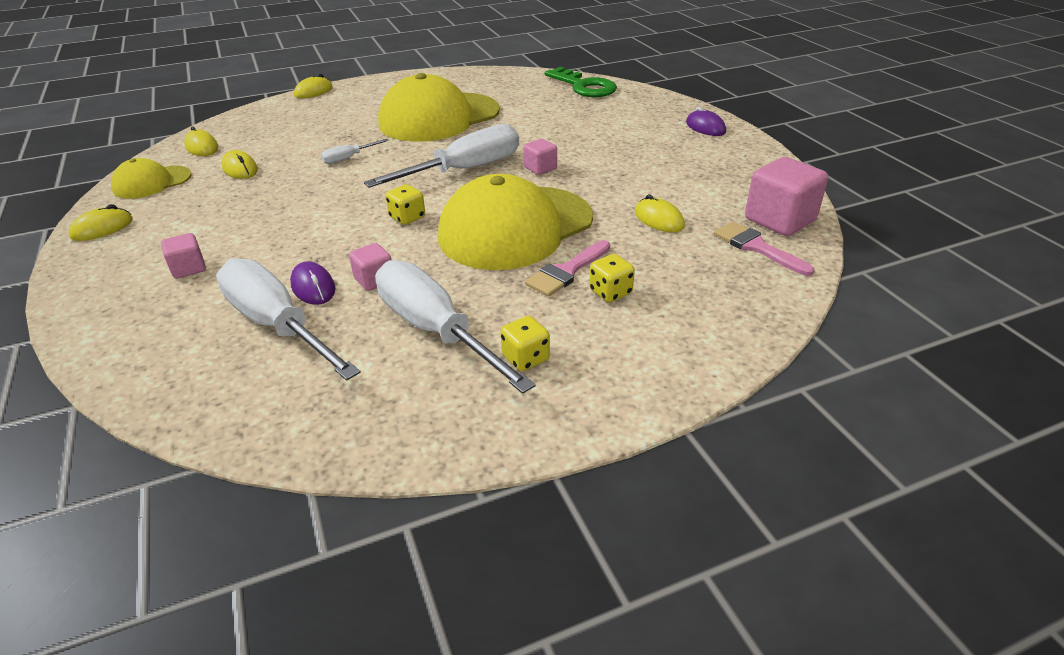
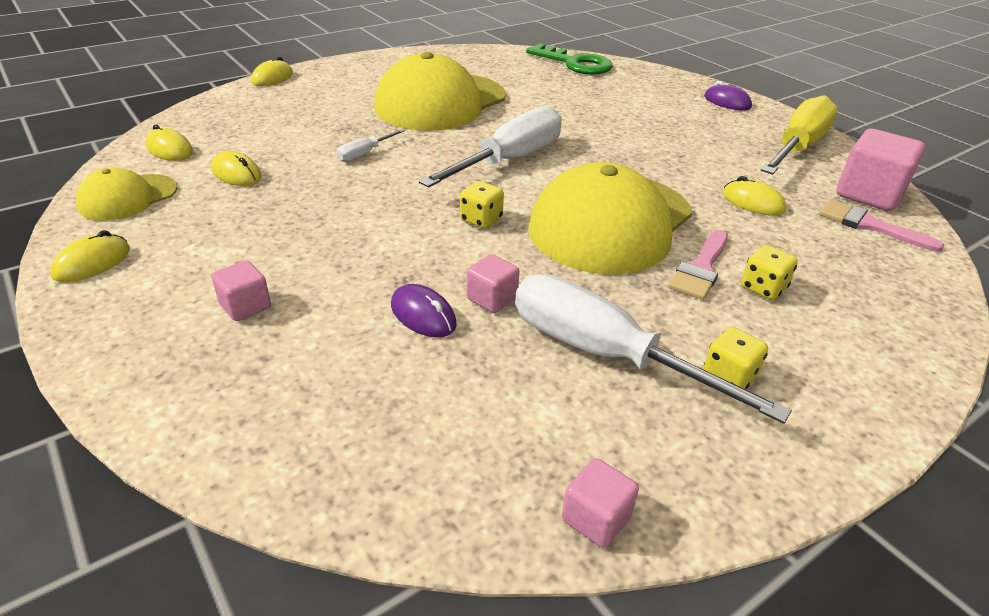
camera: 15 degrees left, 0 degrees up
(277, 325) = (408, 369): white screwdriver -> none
(540, 168) = (591, 154): pink cube -> pink cube (596, 518)
(743, 173) = (797, 147): none -> yellow screwdriver

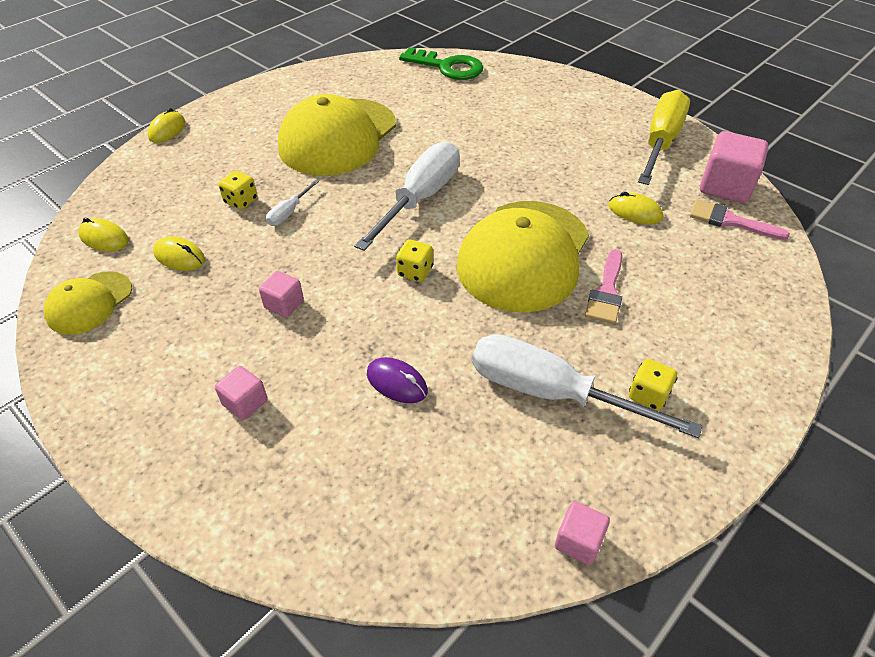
camera: 10 degrees left, 10 degrees up
(92, 263) = (90, 383): yellow mouse -> none
(492, 299) = (448, 355): pink cube -> pink cube (284, 304)
(727, 102) = (592, 96): purple mouse -> none
(763, 288) = (658, 303): yellow dice -> yellow dice (241, 201)

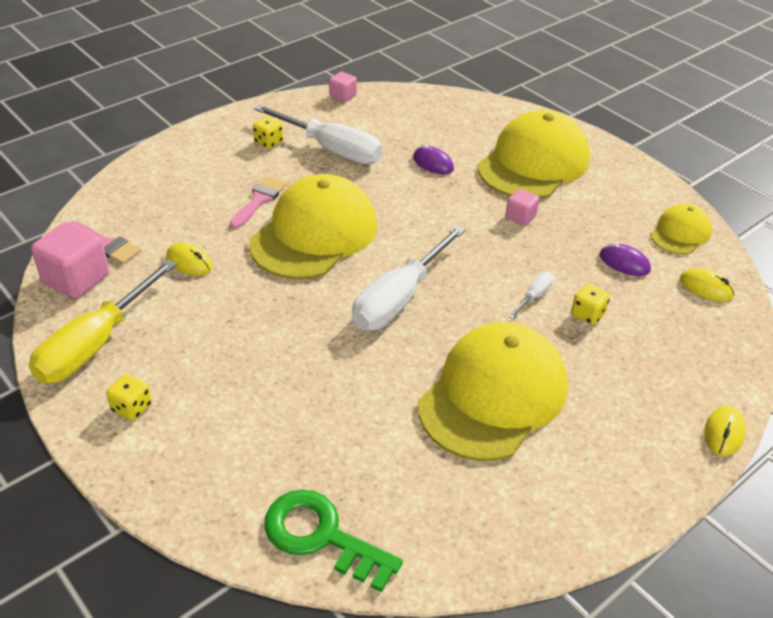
camera: 175 degrees left, 5 degrees down
(179, 257) = (624, 263): yellow mouse -> purple mouse
(245, 403) = (533, 163): pink cube -> yellow cap
(415, 272) = (413, 230): yellow dice -> yellow dice (132, 407)

